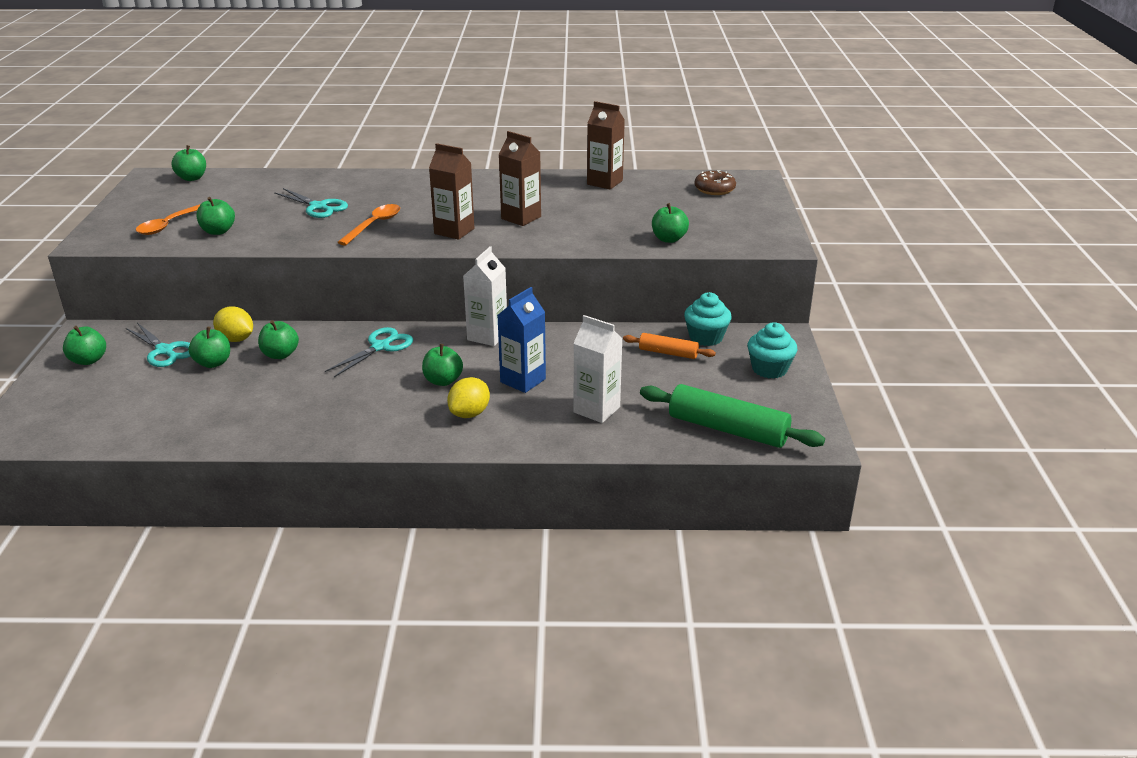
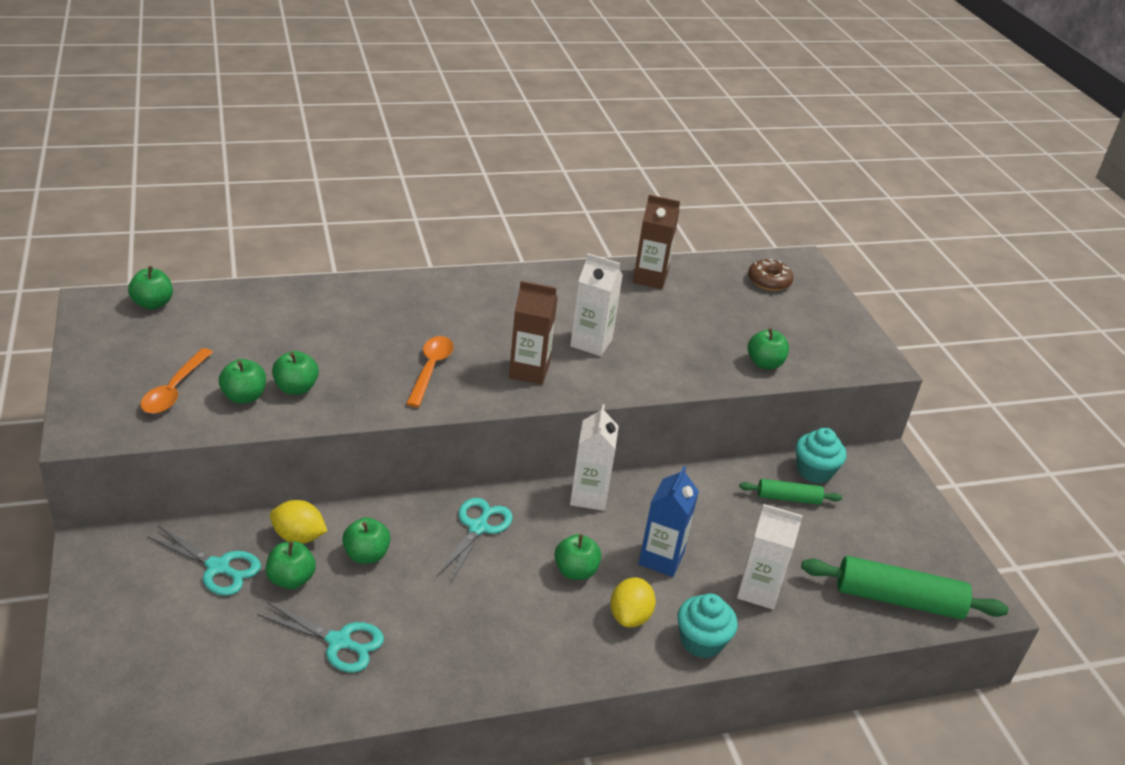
camera: 20 degrees left, 5 degrees up
(88, 360) = (126, 596): green apple -> green apple (296, 388)
(318, 207) = (345, 343): turquoise scissors -> turquoise scissors (339, 642)
(521, 218) = (591, 343): brown carton -> white carton
(668, 353) = (788, 498): orange rolling pin -> green rolling pin
(769, 369) = (896, 509): turquoise cupcake -> turquoise cupcake (701, 641)

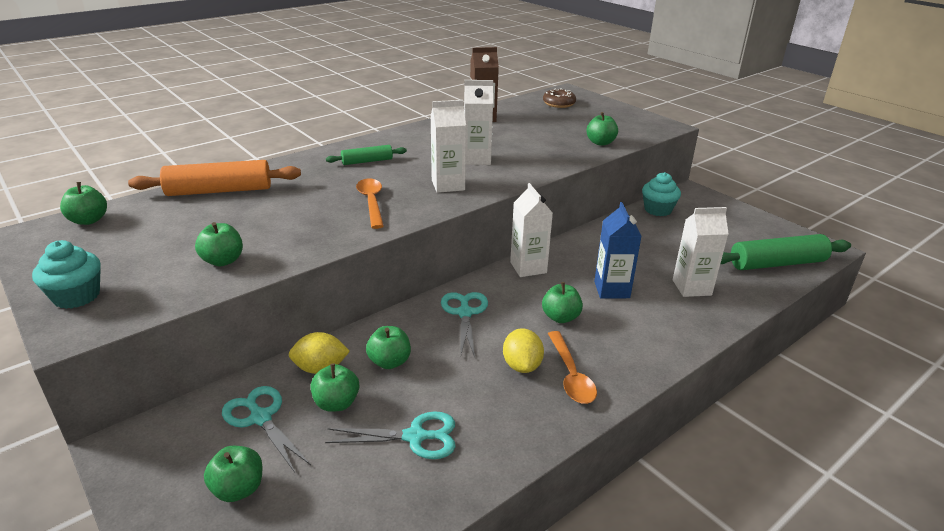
camera: 20 degrees left, 5 degrees down
(174, 390) = (150, 274): orange spoon -> orange spoon (571, 376)
(218, 567) = (261, 418): turquoise scissors -> turquoise scissors turned 135 degrees counterclockwise
(290, 303) = (219, 191): none -> orange rolling pin
(296, 388) = (267, 243): green apple -> green apple (238, 489)
(529, 371) = (448, 185): brown carton -> white carton
(630, 616) = (624, 333): yellow lemon -> yellow lemon (522, 365)
(701, 641) = (686, 331): turquoise cupcake -> turquoise cupcake (77, 296)
(788, 498) = (657, 229): green rolling pin -> green rolling pin (367, 161)

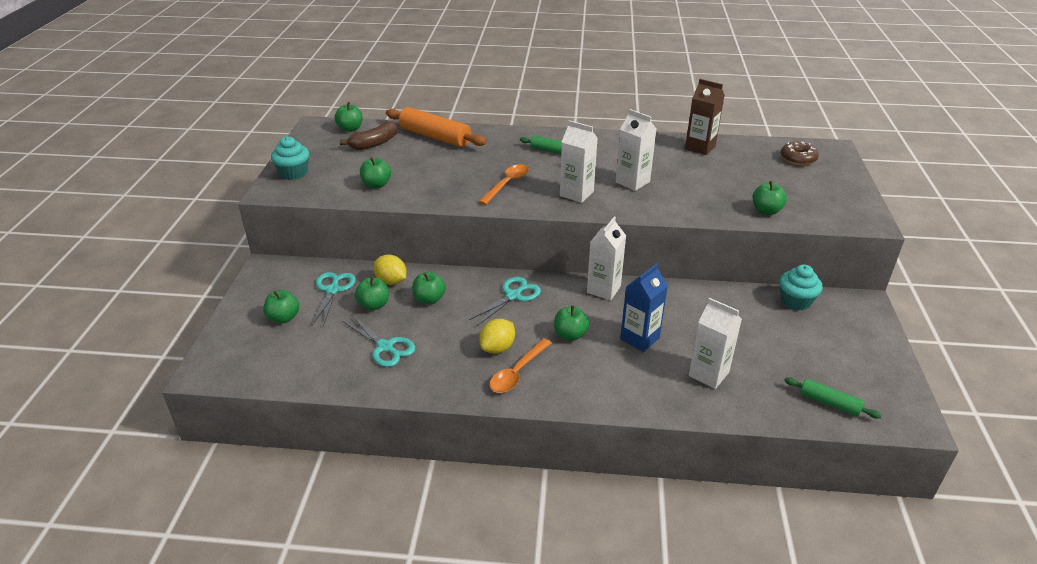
camera: 45 degrees right, 5 degrees up
(149, 223) = (374, 143): none -> brown banana
(777, 264) = (829, 403): green rolling pin -> green rolling pin, size x0.55

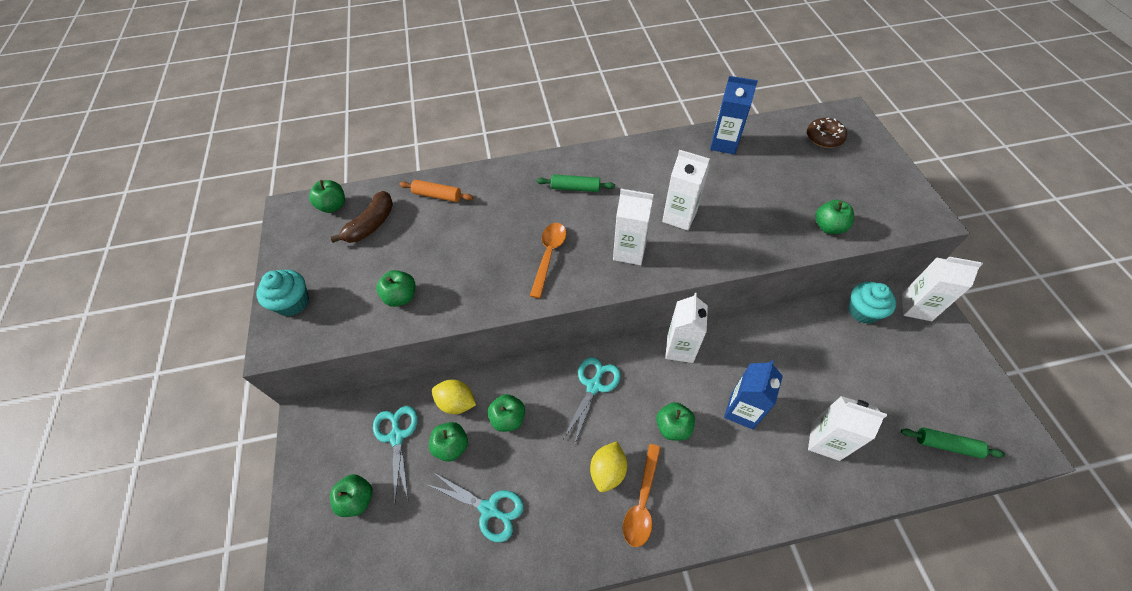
camera: 15 degrees left, 20 degrees up
(435, 137) = (437, 195): orange rolling pin -> orange rolling pin, size x0.55
(700, 147) = (724, 144): brown carton -> blue carton
(852, 309) = (916, 307): none -> white carton

